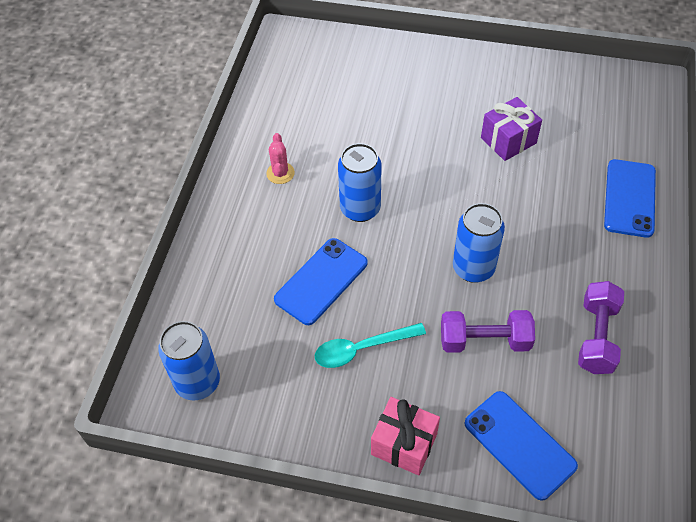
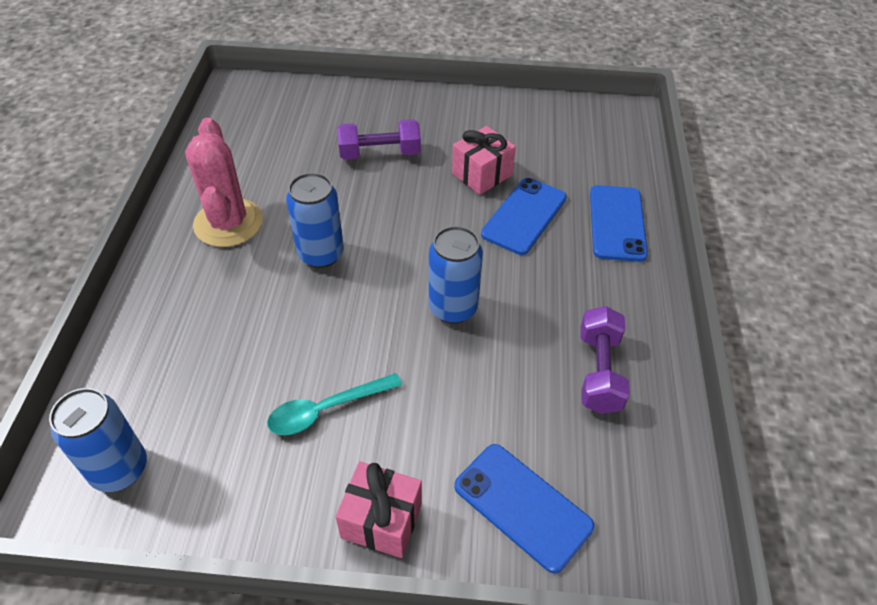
camera: 10 degrees left, 5 degrees down
(280, 173) = (228, 223): pink cactus -> pink cactus, size x2.12
(321, 281) = (276, 336): blue phone -> blue phone (524, 216)
(484, 341) = (471, 387): purple dumbbell -> purple dumbbell (380, 153)
(508, 140) = (482, 174): purple gift -> pink gift

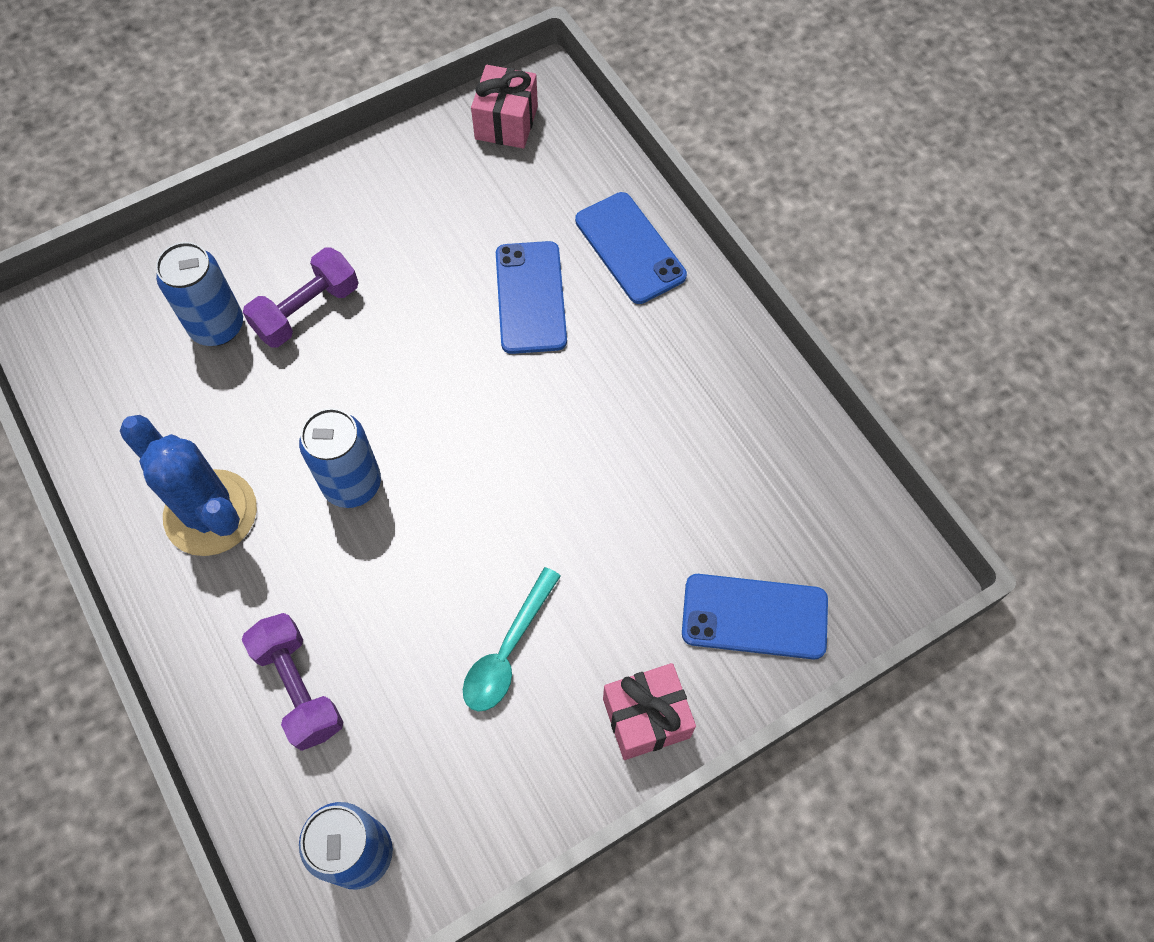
camera: 35 degrees left, 15 degrees up
(228, 223) = (210, 513): pink cactus -> blue cactus
(453, 308) = (542, 457): blue can -> blue can (217, 326)
(482, 174) = (445, 269): pink gift -> pink gift (506, 123)
(599, 372) = (728, 435): purple dumbbell -> purple dumbbell (299, 687)

